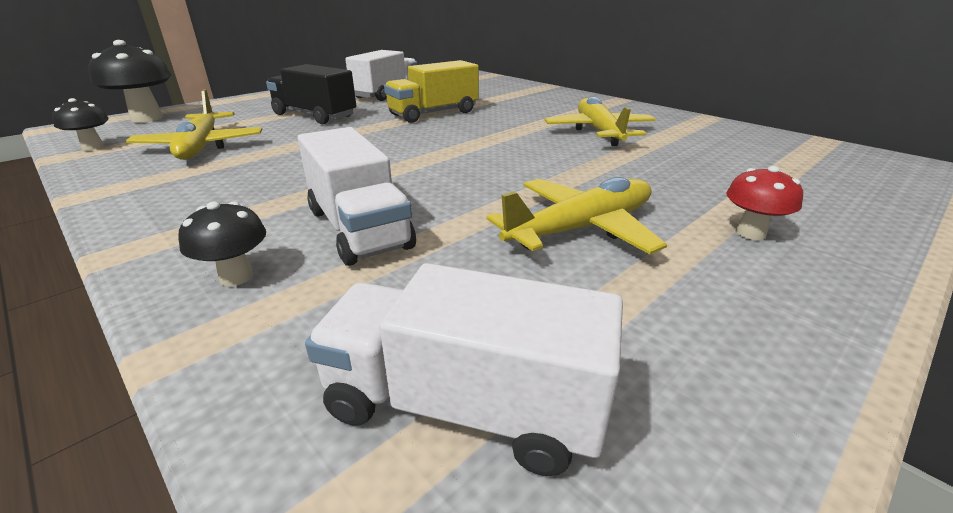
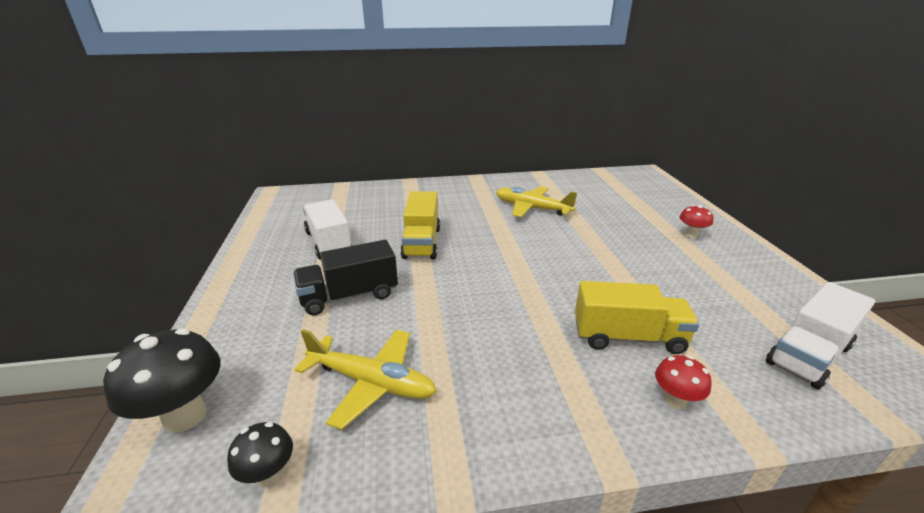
camera: 55 degrees left, 0 degrees up
(236, 277) = (674, 401): black mushroom -> red mushroom
(358, 228) = (628, 337): white truck -> yellow truck
(580, 229) = (666, 270): yellow plane -> none

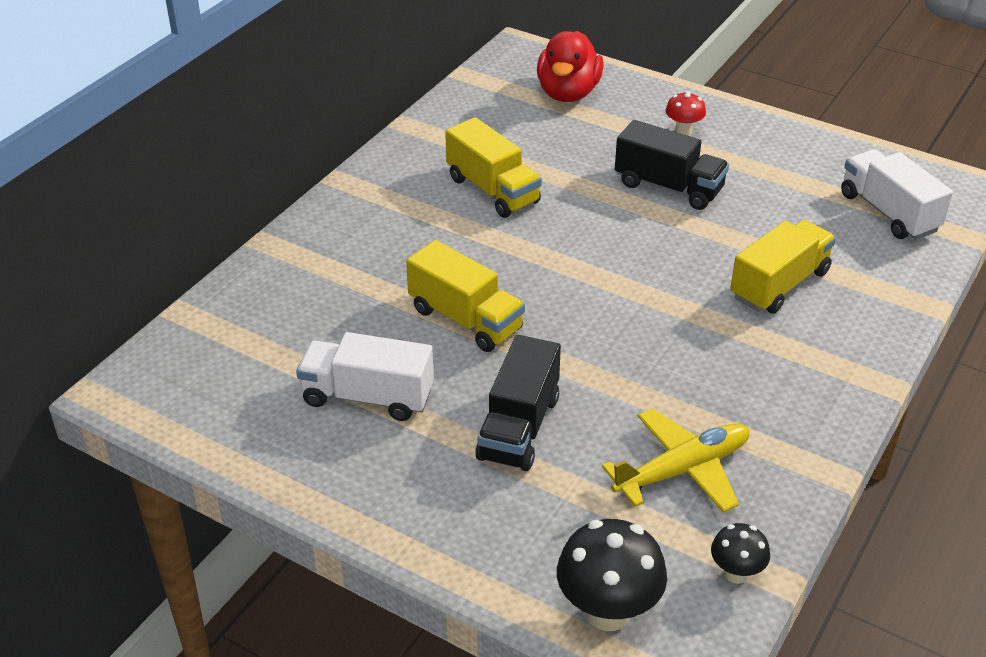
camera: 50 degrees left, 10 degrees up
(532, 208) = (493, 190): yellow plane -> yellow truck
(635, 252) = (668, 187): none -> black truck
(643, 194) = (568, 93): none -> red duck
(674, 401) = (865, 313): red mushroom -> none
(808, 355) = (888, 212): white truck -> white truck turned 150 degrees clockwise

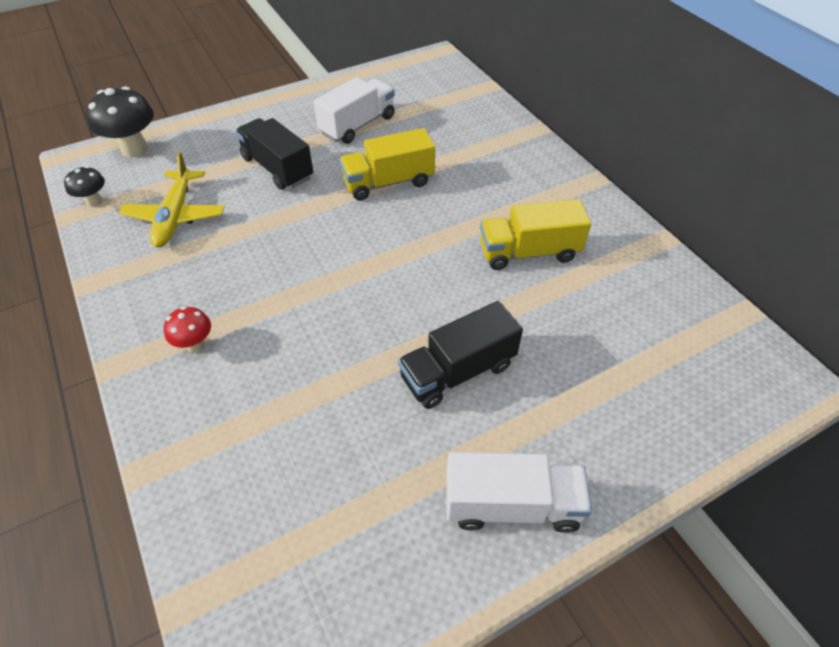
camera: 120 degrees right, 10 degrees up
(568, 93) = (674, 378): red duck -> none
(683, 131) = (548, 442): red mushroom -> red mushroom (195, 344)
(779, 284) = (269, 370): yellow truck -> none
(888, 212) = (280, 548): white truck -> white truck (512, 505)

